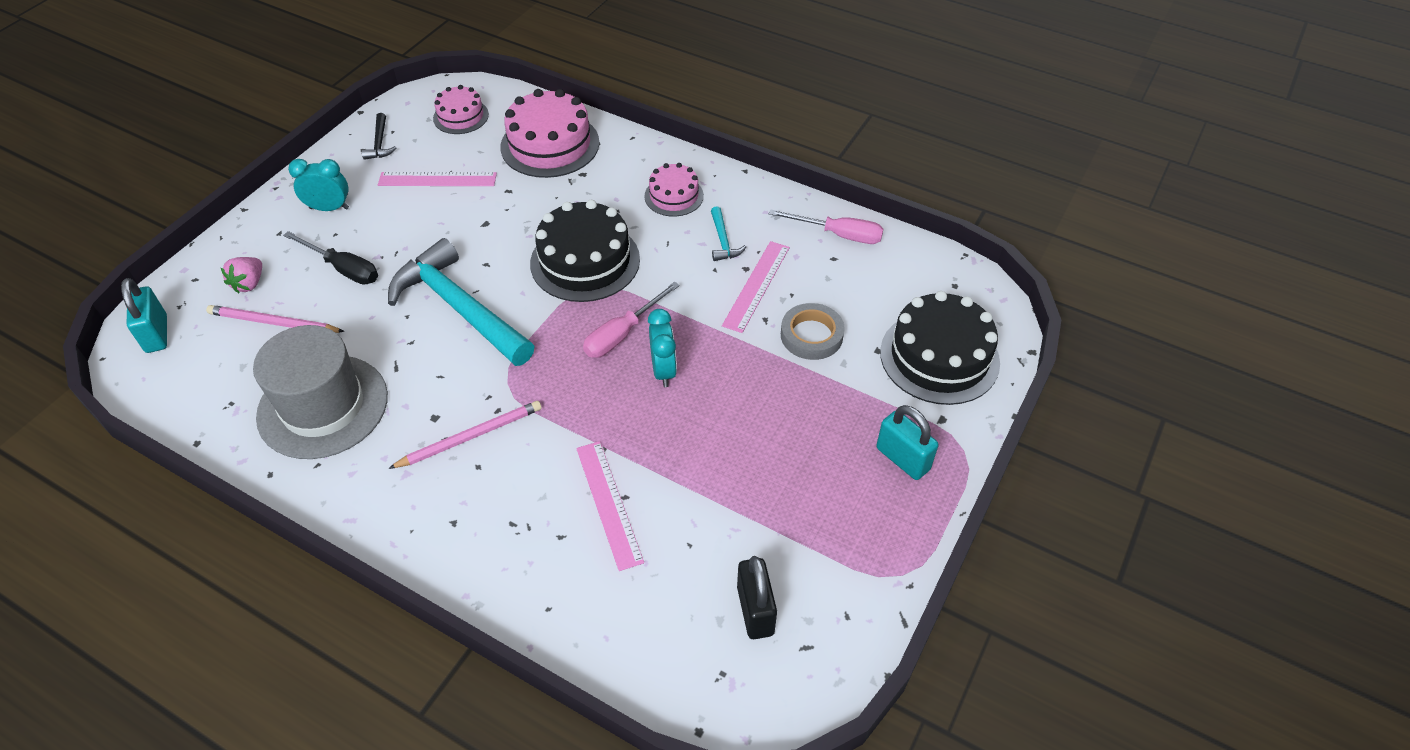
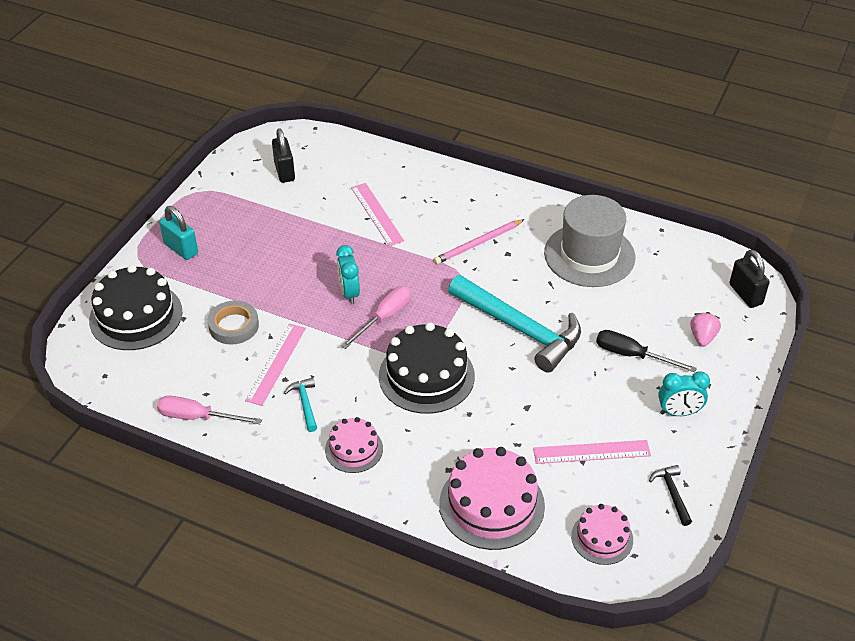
camera: 175 degrees right, 5 degrees down
(157, 334) = (745, 294): turquoise padlock -> black padlock
(273, 323) = (661, 308): pink pencil -> none

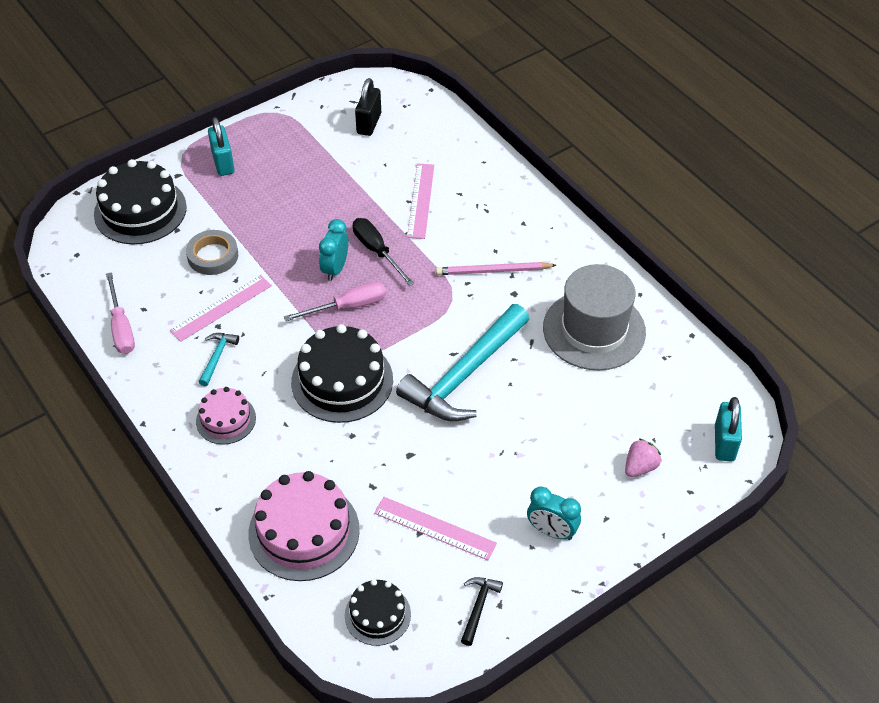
camera: 30 degrees right, 5 degrees up
(198, 417) = (121, 327): pink screwdriver -> pink screwdriver turned 150 degrees counterclockwise
(520, 329) = (464, 375): turquoise hammer -> turquoise hammer turned 60 degrees clockwise
(602, 538) = (377, 615): pink cake -> black cake
(632, 355) = (553, 452): black screwdriver -> black screwdriver (377, 251)
(745, 294) = (724, 443): black padlock -> turquoise padlock

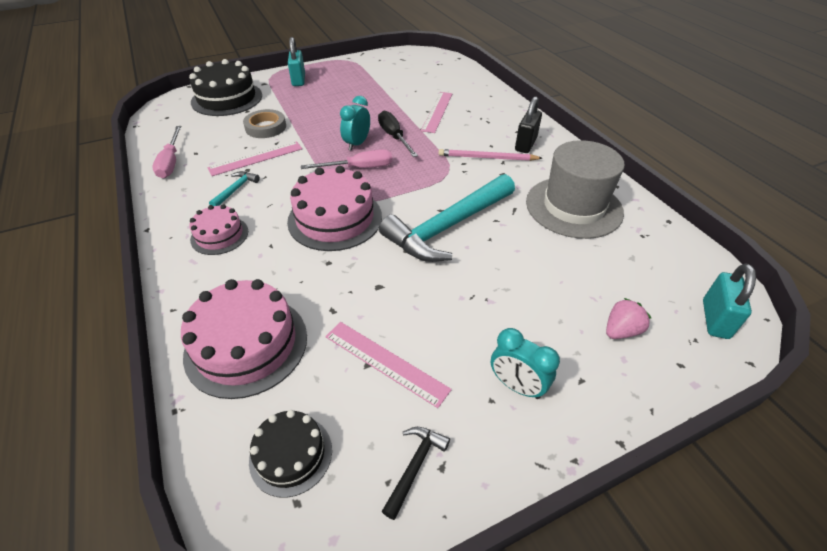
camera: 10 degrees right, 5 degrees down
(342, 381) = (335, 218): black cake -> pink cake
(369, 123) = (410, 70): black padlock -> black padlock (525, 144)

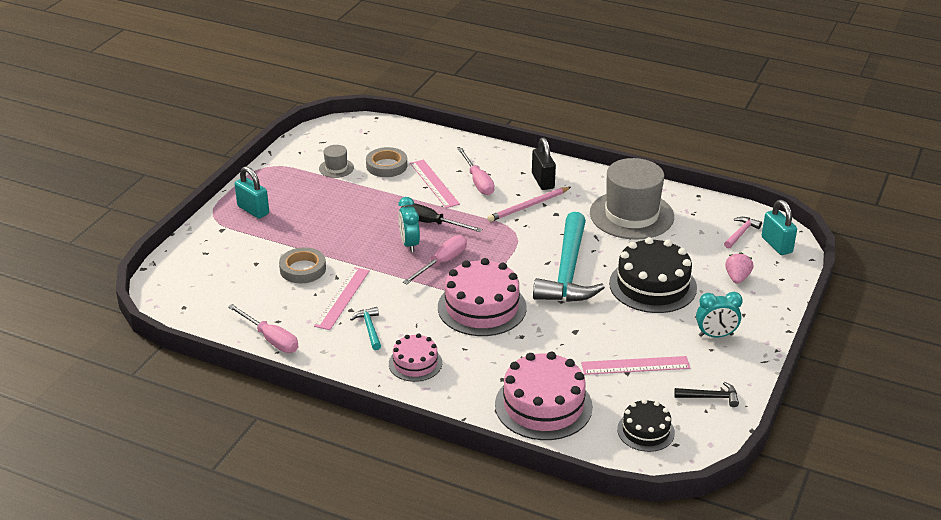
camera: 40 degrees left, 10 degrees down
(227, 98) = (212, 261): black cake -> black cake (652, 285)
(386, 76) = (336, 168): none -> grey hat
(415, 466) = (710, 397): black hammer -> black hammer turned 105 degrees clockwise
(421, 88) = (386, 166): none -> grey tape
(471, 123) = (478, 181): none -> pink screwdriver
(680, 282) = (741, 233): none -> pink hammer

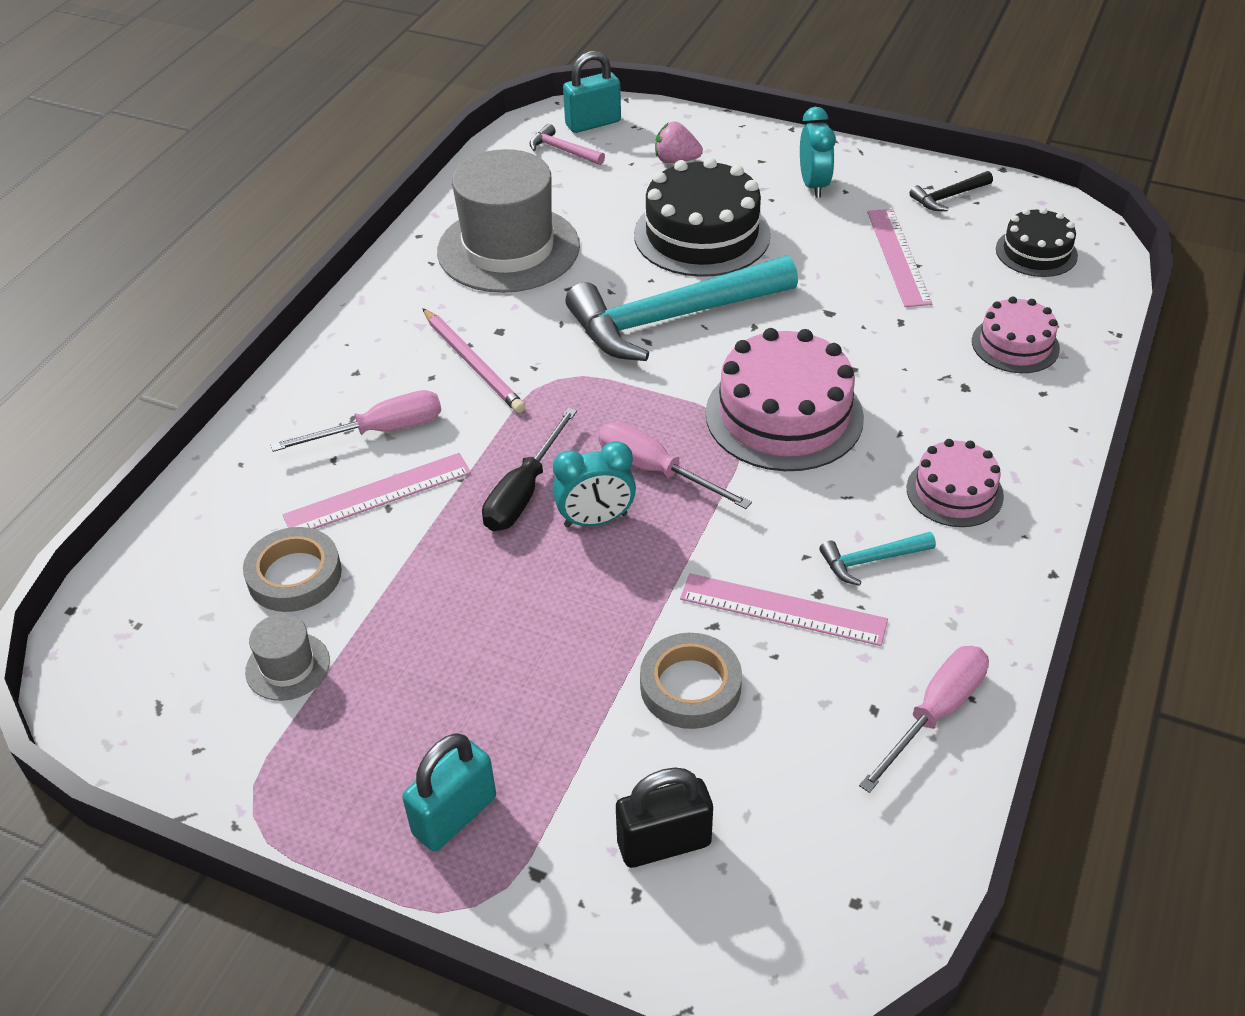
camera: 90 degrees left, 10 degrees up
(543, 181) = (390, 346): black padlock -> black padlock (664, 843)
(543, 405) = (1015, 345): pink cake -> pink cake, size x0.57
(568, 271) = (672, 318): turquoise hammer -> turquoise hammer turned 150 degrees clockwise
(710, 397) = (948, 197): black hammer -> black hammer turned 120 degrees counterclockwise

